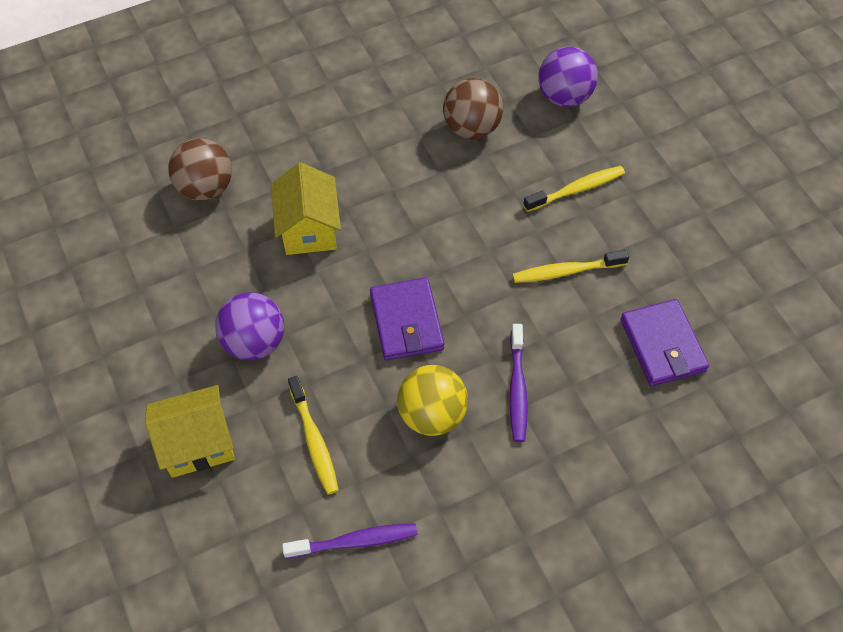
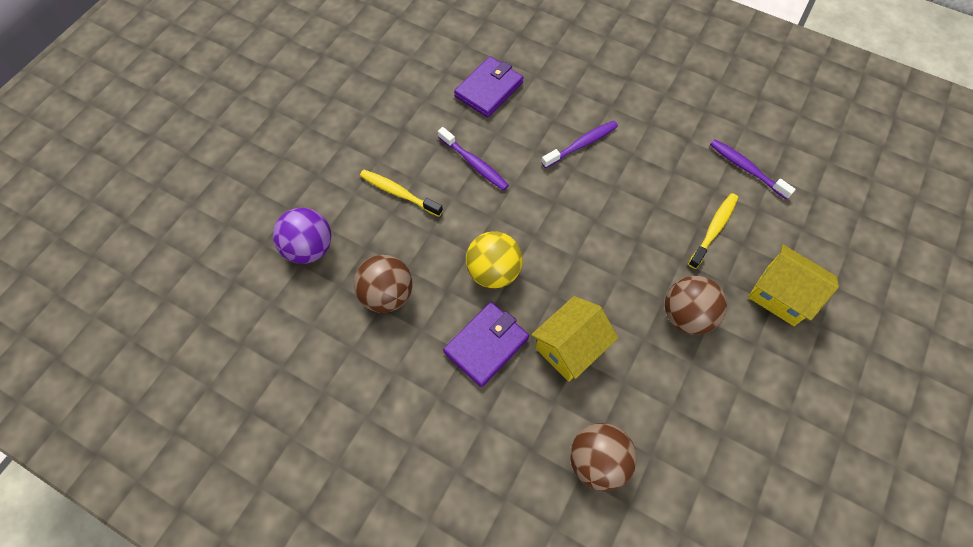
camera: 125 degrees left, 5 degrees up
(254, 342) = (686, 315): purple ball -> brown ball
(406, 321) = (589, 231): purple wallet -> purple wallet (486, 345)
(432, 414) = (638, 178): yellow ball -> yellow ball (493, 271)
(566, 271) = (474, 164): yellow toothbrush -> purple toothbrush

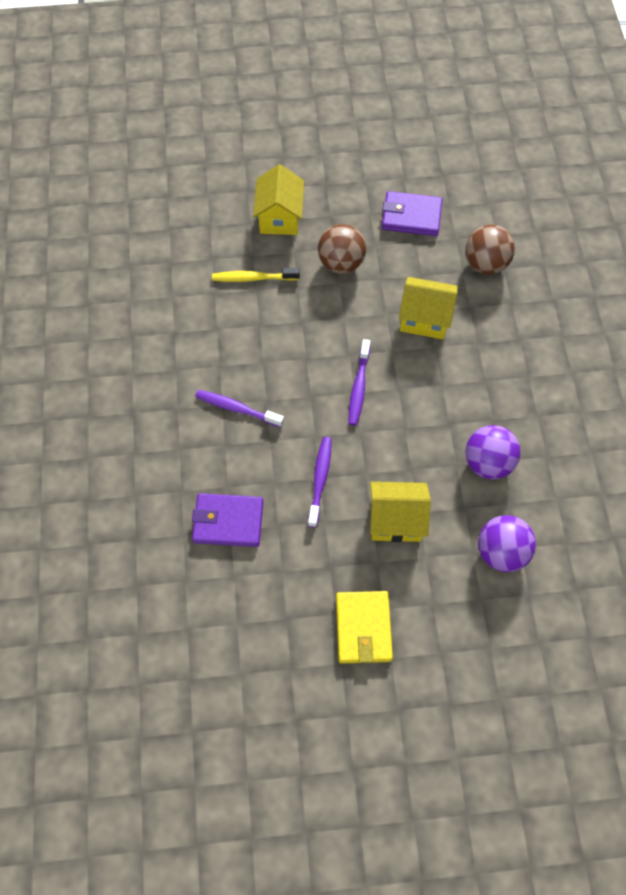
camera: 125 degrees left, 0 degrees up
(341, 123) = (363, 628): none -> yellow wallet
(387, 294) = (488, 463): brown ball -> purple ball
(399, 193) = (396, 520): yellow toothbrush -> yellow house
(486, 345) = (467, 370): purple wallet -> purple wallet (411, 216)
(493, 271) = (407, 401): yellow ball -> none
(746, 168) = (176, 281): purple toothbrush -> purple toothbrush (359, 387)

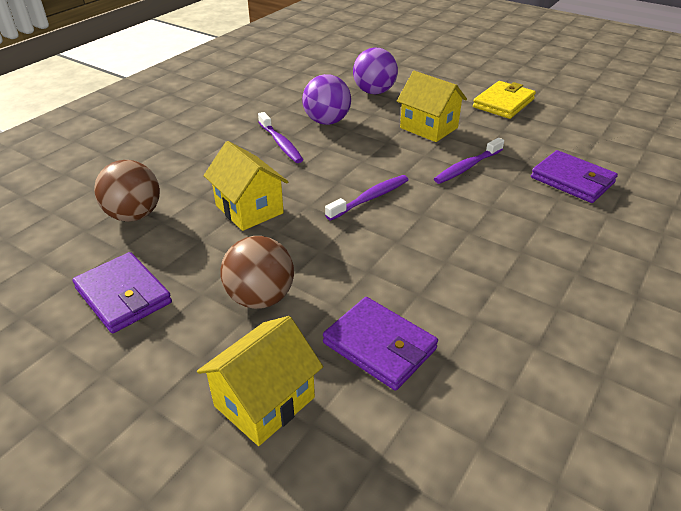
camera: 140 degrees left, 25 degrees down
(237, 408) = (507, 241): purple toothbrush -> purple toothbrush (281, 143)
(253, 278) = (379, 346): yellow toothbrush -> purple wallet

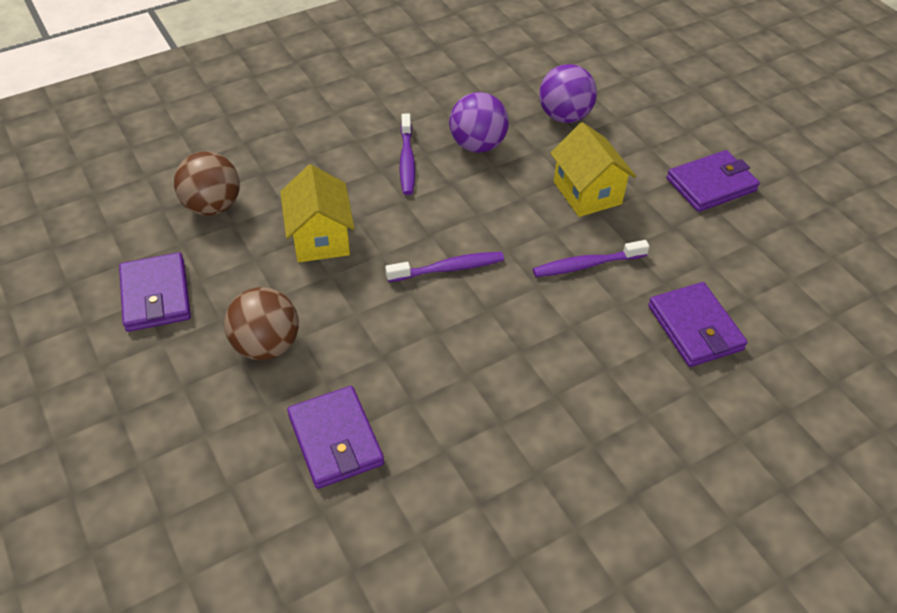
camera: 25 degrees right, 10 degrees up
(264, 401) = (206, 449): yellow house -> none
(503, 103) = (711, 185): yellow wallet -> purple wallet

